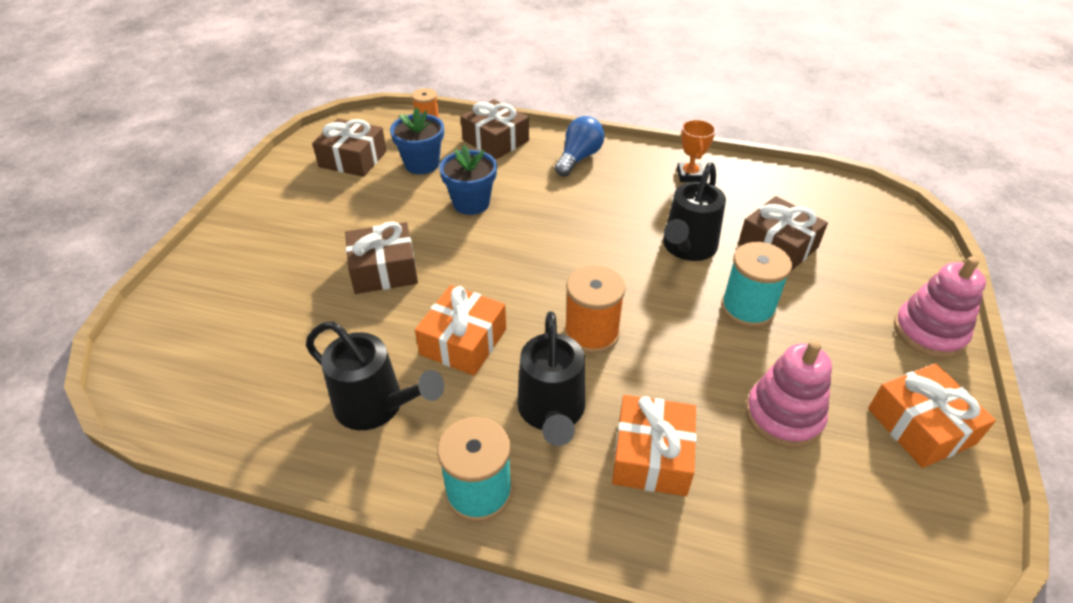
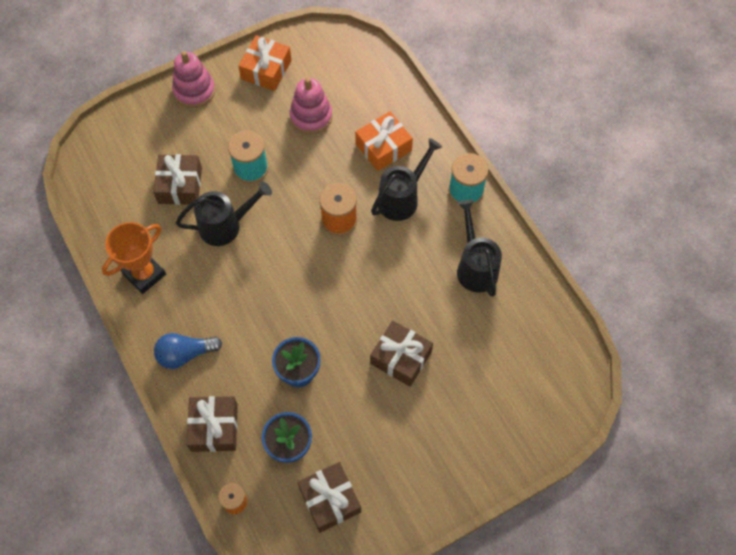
camera: 135 degrees left, 20 degrees up
(463, 341) = (404, 269): orange gift -> none
(689, 175) = (144, 274): orange trophy -> orange trophy, size x1.58

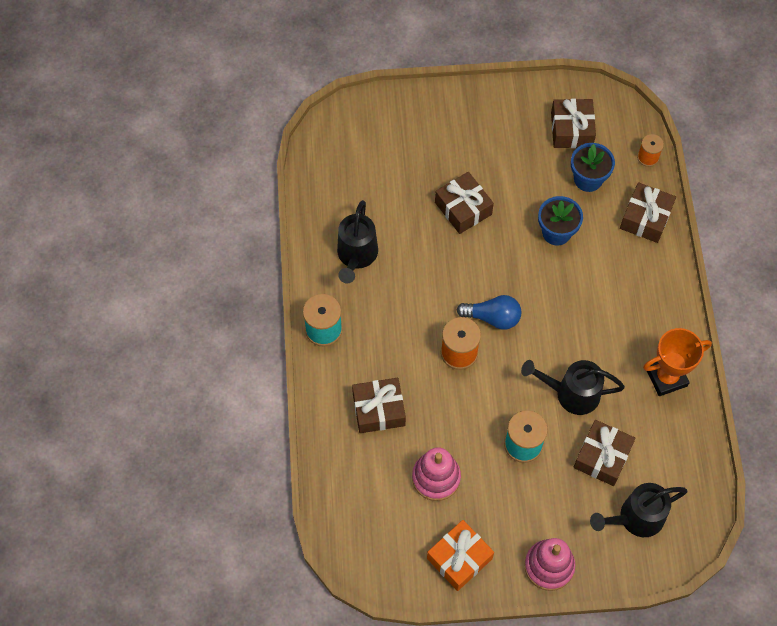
camera: 155 degrees left, 0 degrees up
(185, 354) = (651, 288): blue light bulb -> blue light bulb (493, 317)
(383, 147) = (379, 410): orange gift -> brown gift
(402, 198) = (388, 349): black watering can -> black watering can (635, 518)

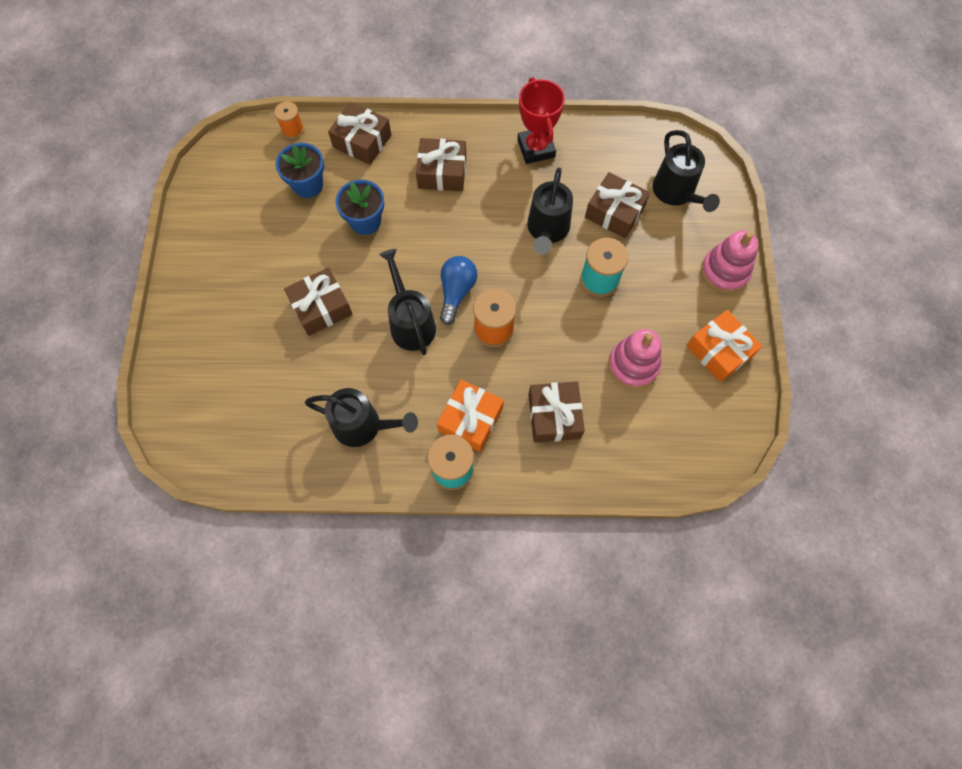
camera: 85 degrees left, 5 degrees up
(369, 340) = (470, 420): none -> orange gift
(457, 282) = (410, 322): none -> black watering can
(571, 129) = (245, 192): brown gift -> brown gift (442, 172)
(666, 377) = (536, 148): orange trophy -> red trophy

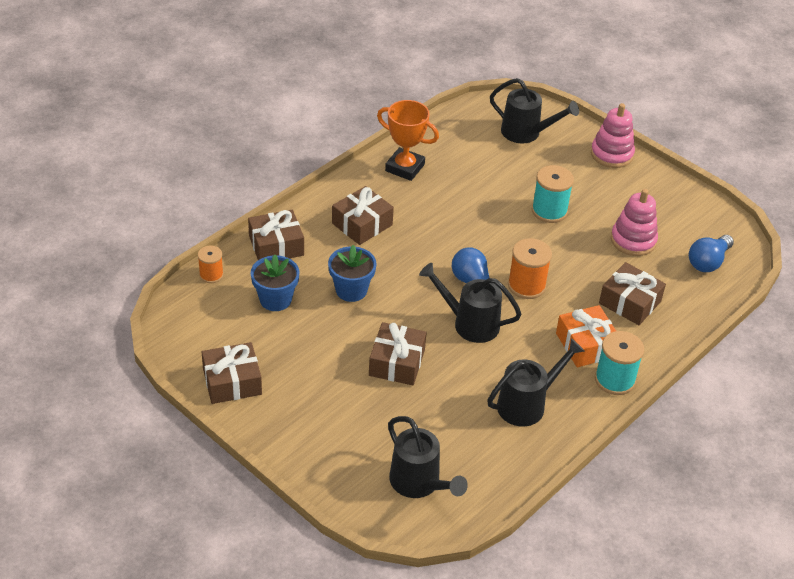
camera: 50 degrees left, 25 degrees down
(536, 148) = (405, 168): red trophy -> orange trophy
(547, 231) = (479, 208): black watering can -> black watering can (419, 484)
(614, 212) = (505, 168): brown gift -> brown gift (232, 382)
(671, 441) = (708, 262): none -> blue light bulb
(719, 351) = (667, 197): orange gift -> none

